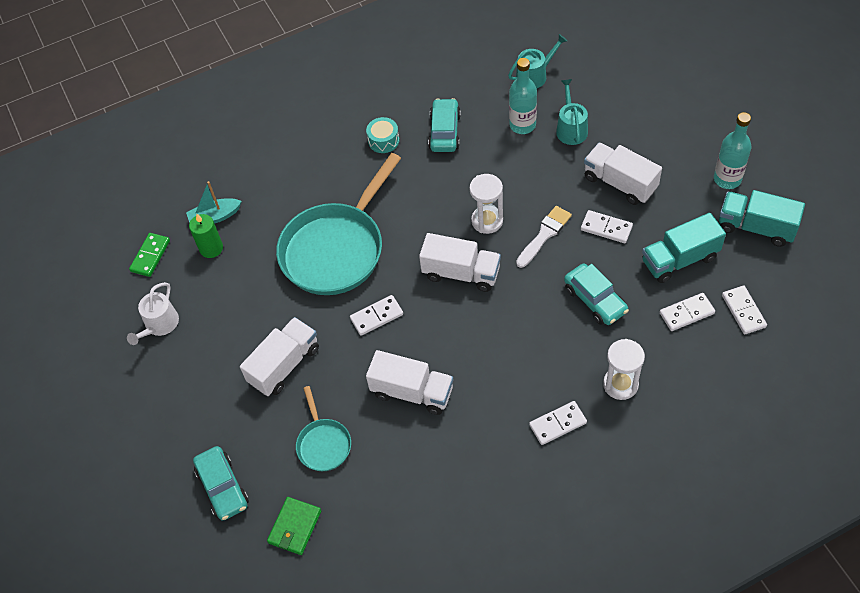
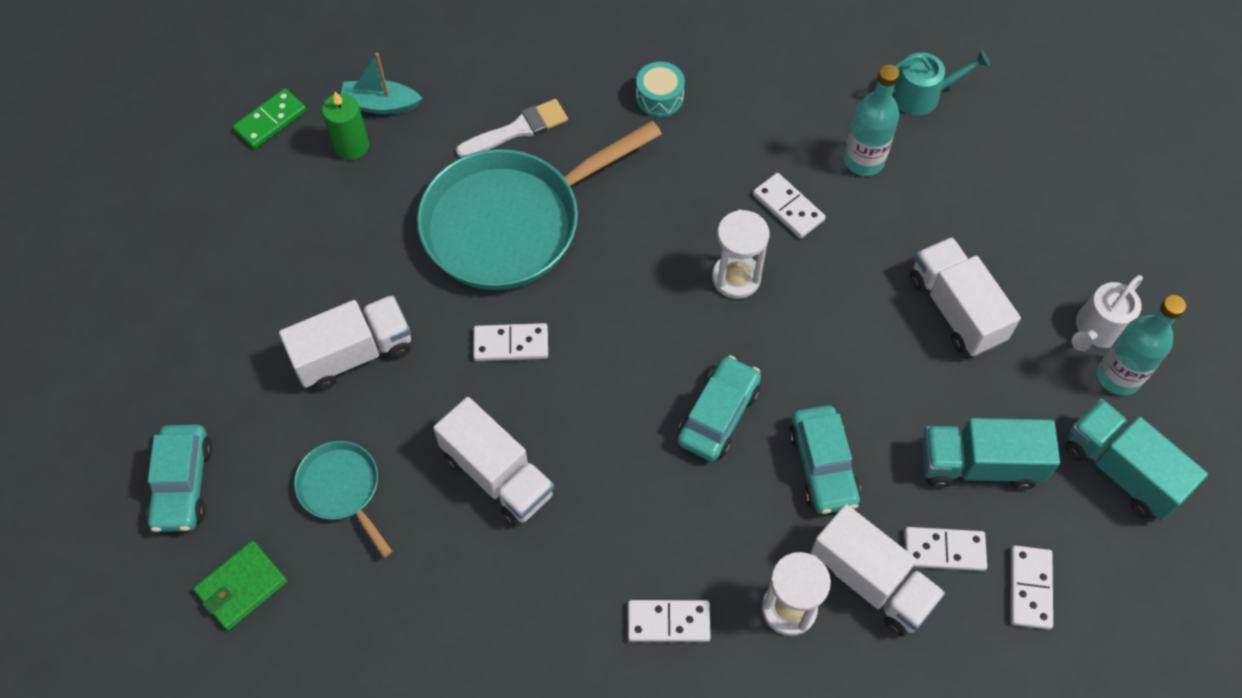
camera: 20 degrees right, 5 degrees up
(159, 325) = (229, 221): white watering can -> white watering can (1097, 330)
(323, 444) = (342, 489): turquoise pan -> turquoise pan turned 135 degrees clockwise
(445, 132) = (750, 122): turquoise car -> turquoise car (718, 415)
(461, 273) = (658, 336): white truck -> white truck (871, 581)
(544, 234) = (805, 335): white brush -> white brush (518, 129)
(571, 128) = (930, 196): turquoise watering can -> none
(606, 228) = (898, 367): white domino -> white domino (788, 207)

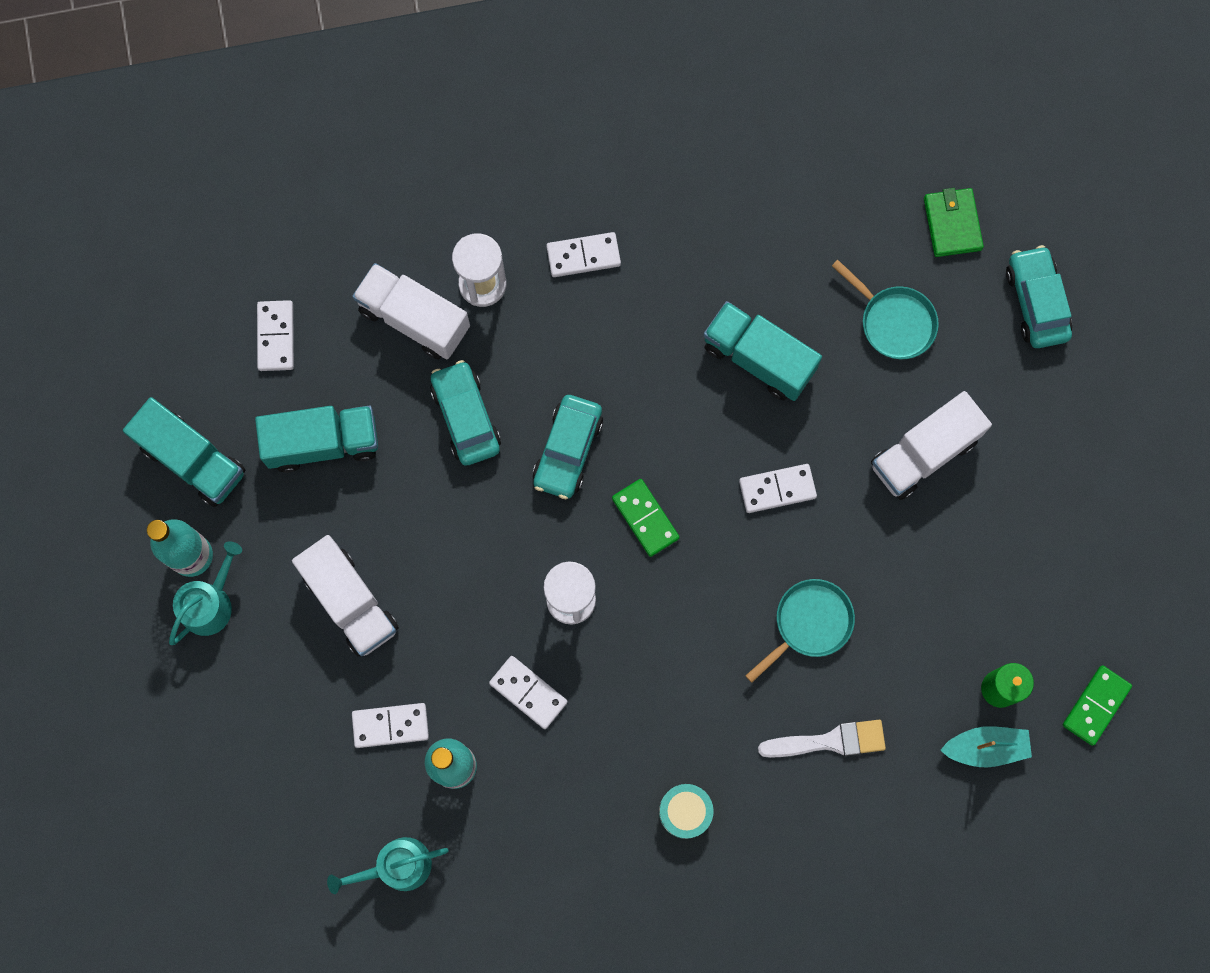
camera: 170 degrees right, 15 degrees up
(242, 586) = (952, 224): green wallet -> green wallet turned 45 degrees counterclockwise
(498, 475) = (758, 358): white truck -> turquoise truck
(511, 223) = (809, 623): turquoise pan -> turquoise pan, size x0.48
(518, 129) = (829, 741): white brush -> white brush turned 150 degrees counterclockwise
(649, 338) = (645, 518): none -> green domino
(944, 550) = (352, 358): white domino -> white domino (390, 726)
(1097, 330) = (210, 603): white watering can -> turquoise watering can

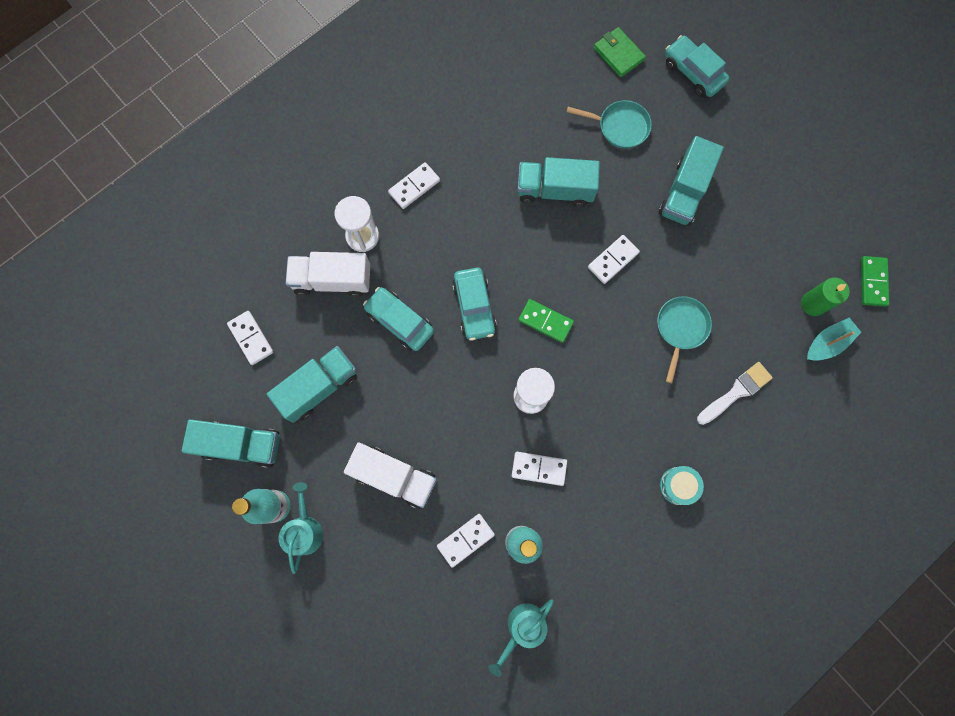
camera: 30 degrees left, 0 degrees up
(924, 453) = (684, 192): white truck -> turquoise truck

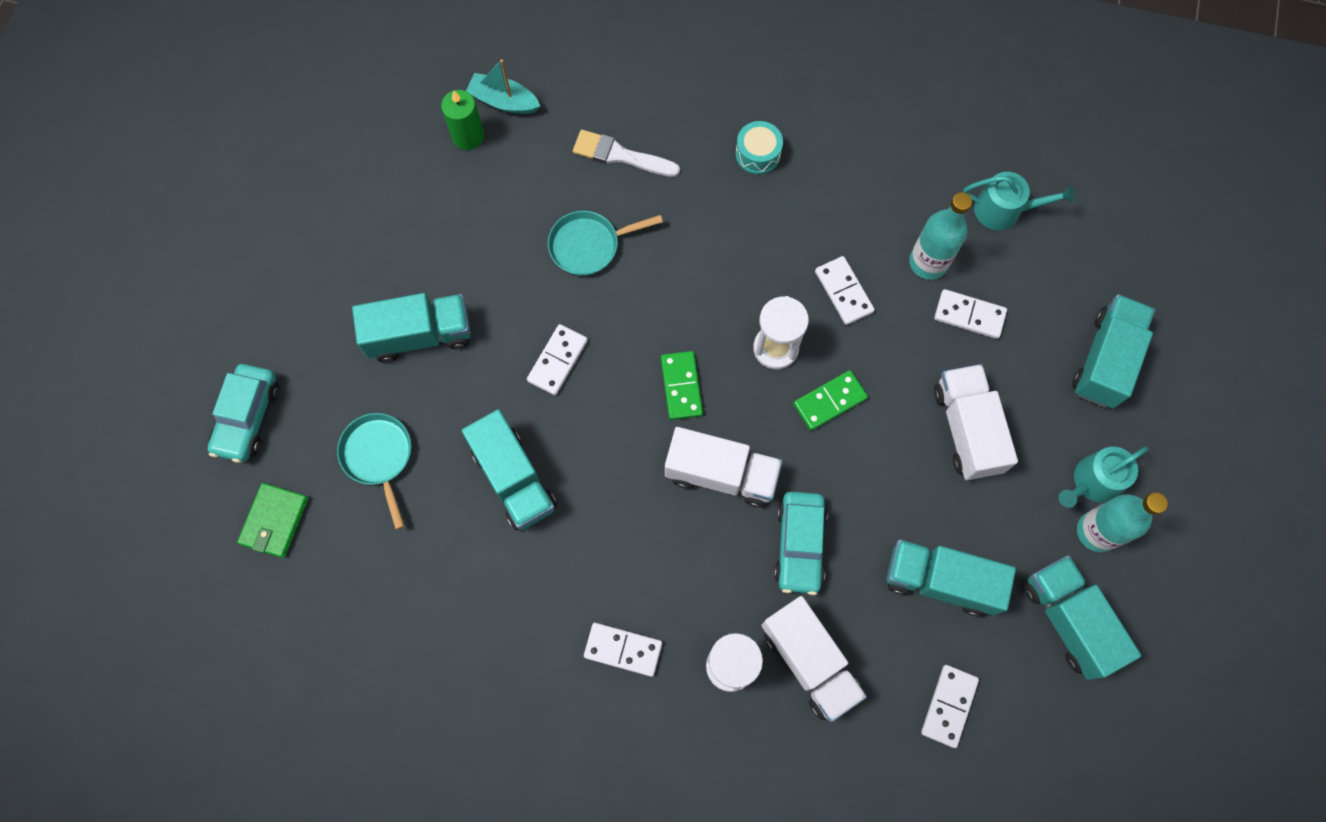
camera: 125 degrees left, 5 degrees down
(372, 607) = (1105, 360): none -> turquoise truck
(474, 307) = (721, 474): turquoise car -> white truck
(613, 260) = (557, 361): white domino -> white domino turned 75 degrees counterclockwise
(872, 282) = (403, 94): green domino -> green domino (830, 401)

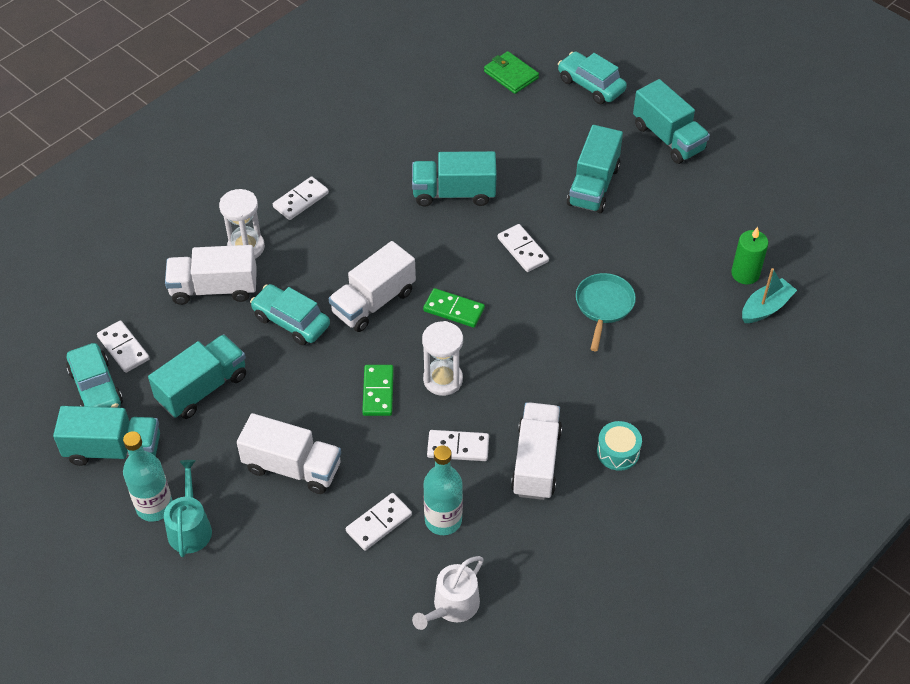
camera: 120 degrees right, 20 degrees down
(379, 457) = (518, 135): turquoise pan -> none
(620, 155) = (672, 359): white brush -> none
(814, 216) = (536, 462): none -> white truck
(1003, 210) = (452, 606): turquoise watering can -> white watering can
(1014, 697) = (96, 388): none -> turquoise car
(1105, 360) = (272, 599): turquoise truck -> turquoise truck (668, 138)

